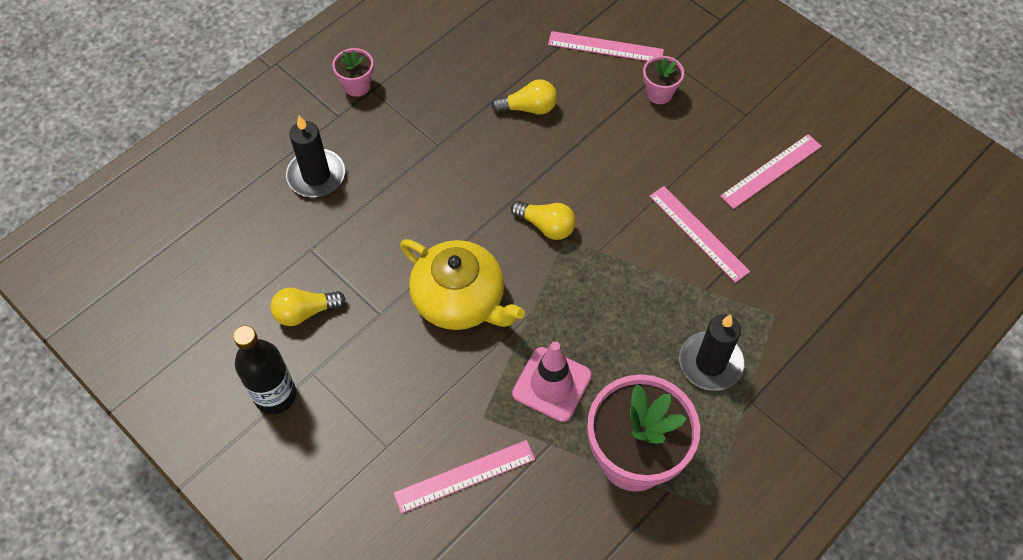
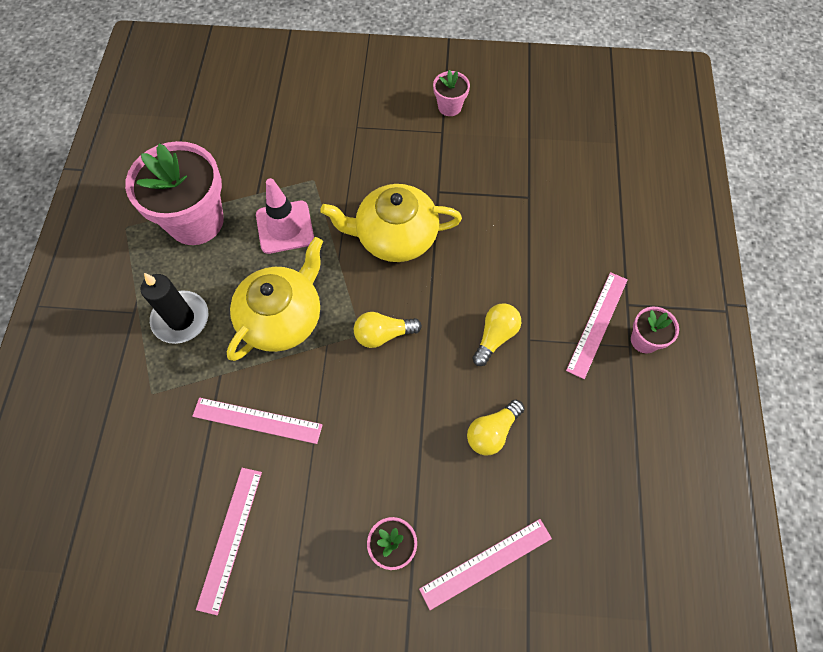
camera: 140 degrees right, 5 degrees up
(275, 395) = (449, 107): black bottle -> pink flower pot
(305, 312) = (485, 159): yellow light bulb -> yellow light bulb (495, 337)
(316, 175) = (585, 246): black candle -> none
(465, 476) = (296, 142): pink ruler -> pink ruler (597, 324)
(619, 299) = (282, 318): none -> yellow teapot

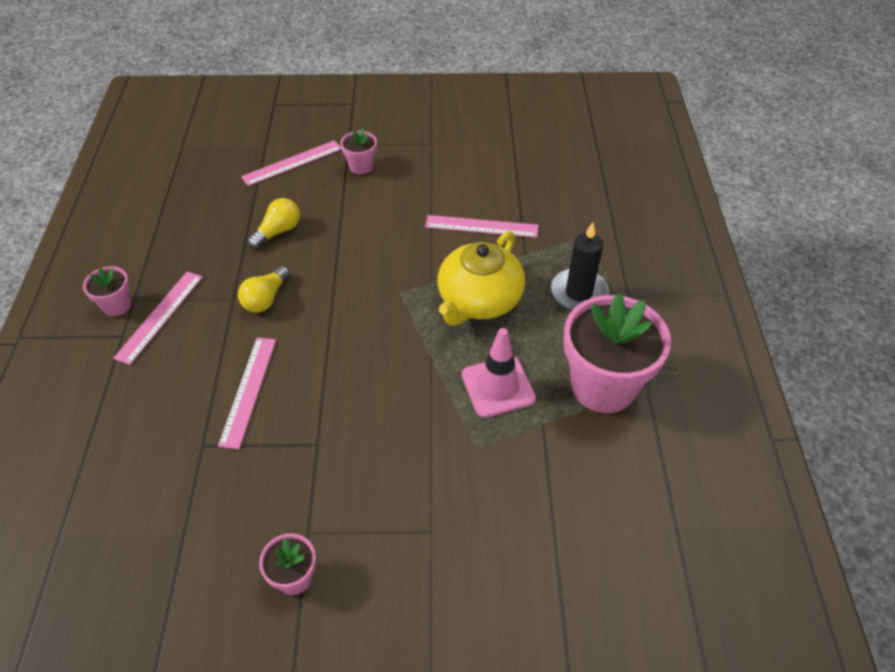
camera: 175 degrees right, 15 degrees down
(230, 538) = (483, 163): pink ruler -> pink ruler (248, 390)
(383, 334) = (376, 293): yellow light bulb -> none
(395, 236) = (369, 386): yellow teapot -> none

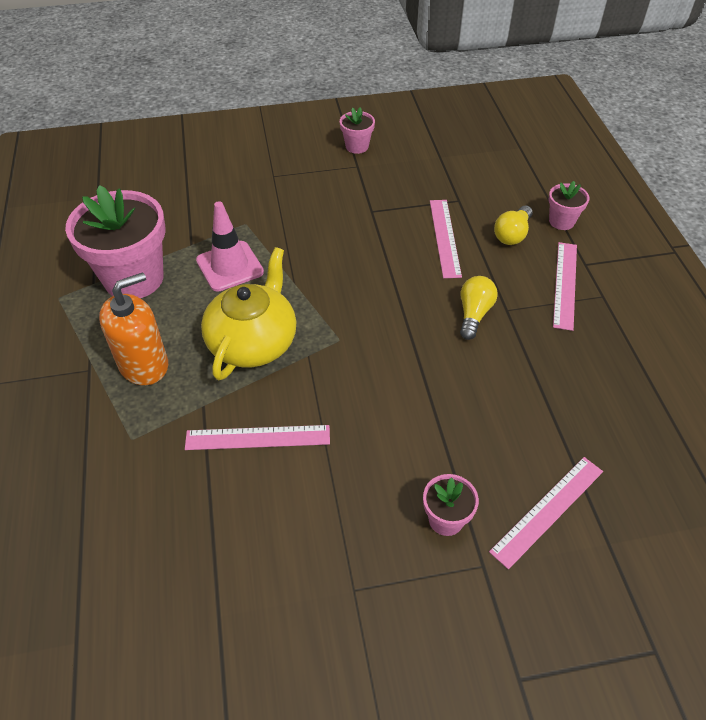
camera: 170 degrees right, 0 degrees up
(117, 305) = (613, 288): pink flower pot -> pink flower pot (561, 221)
(278, 231) = (505, 393): yellow light bulb -> yellow light bulb (512, 234)
(578, 293) = (144, 365): black candle -> orange soap dispenser

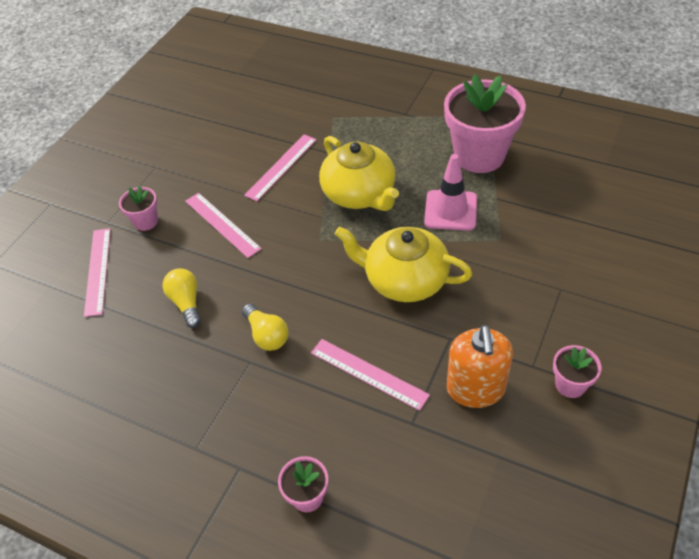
camera: 130 degrees right, 0 degrees up
(144, 365) = (387, 137): orange soap dispenser -> orange soap dispenser (475, 389)
(337, 259) = (404, 280): none -> yellow teapot
(512, 234) = (327, 434): yellow light bulb -> yellow light bulb (186, 303)
(565, 284) = (234, 428): pink ruler -> pink ruler (222, 224)

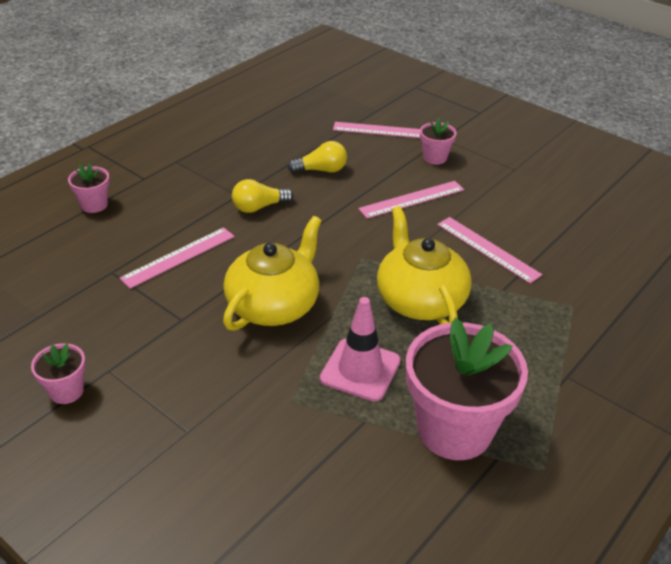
camera: 100 degrees right, 10 degrees down
(359, 194) = (420, 300): yellow teapot -> yellow teapot turned 90 degrees clockwise
(475, 389) = (114, 320): orange soap dispenser -> none

